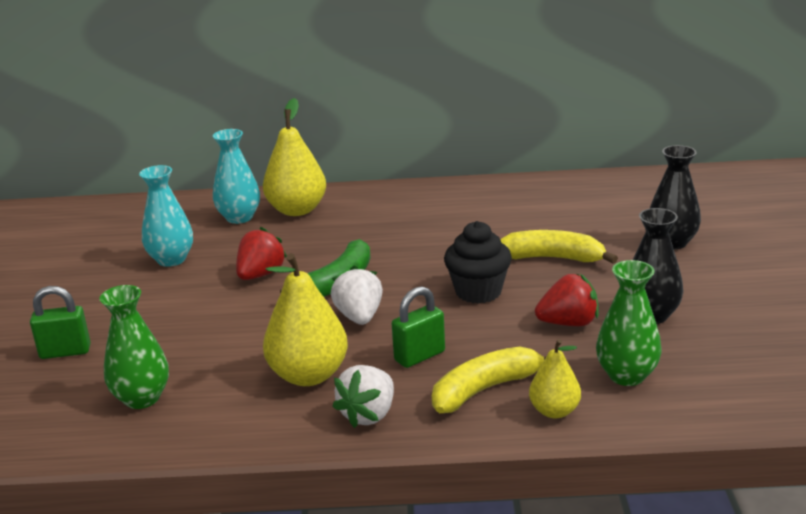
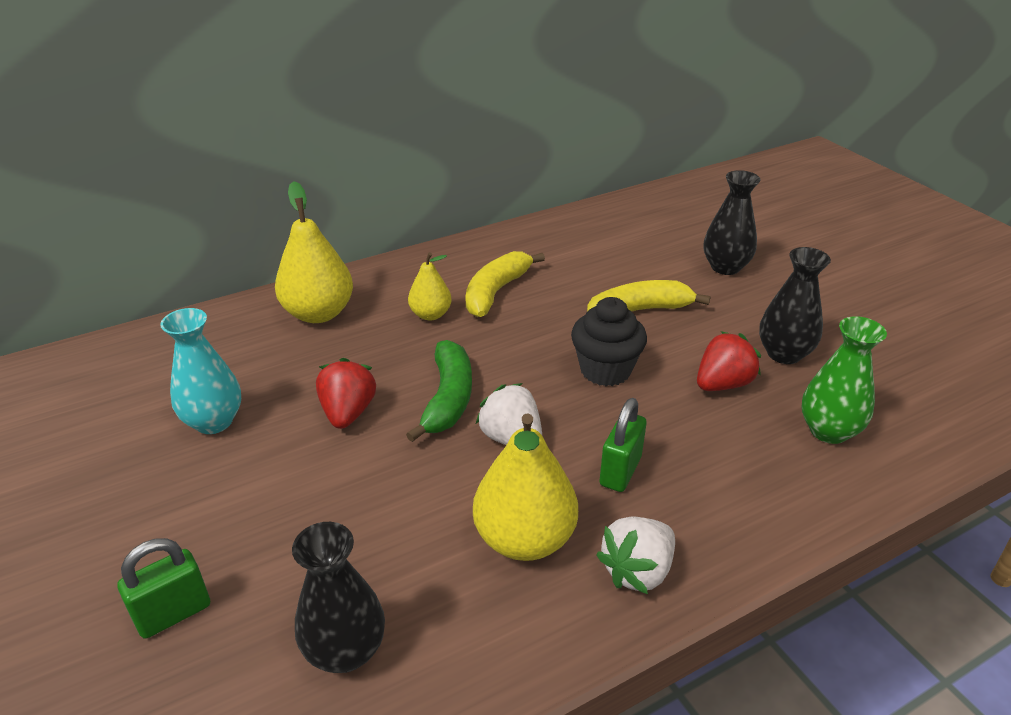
camera: 30 degrees left, 10 degrees up
(142, 398) = (345, 651): green vase -> black vase
(239, 217) = (255, 339): turquoise vase -> none
(369, 415) = (637, 571): white strawberry -> white strawberry turned 45 degrees clockwise
(485, 389) = (721, 492): yellow banana -> yellow banana (496, 292)
(554, 411) = (808, 497): yellow pear -> yellow pear (430, 315)

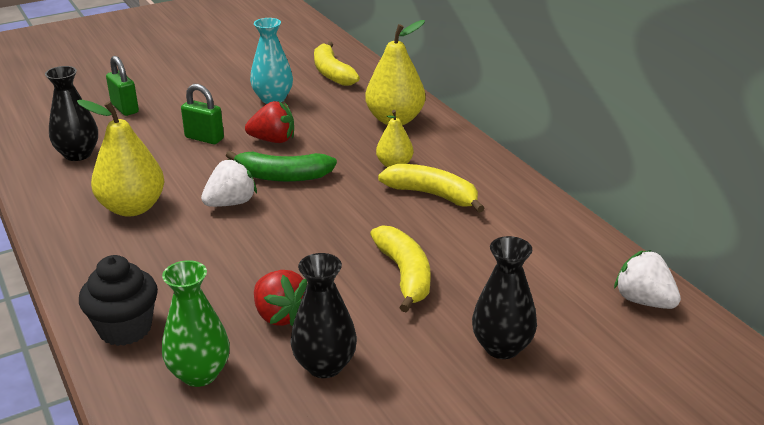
camera: 90 degrees right, 5 degrees down
(150, 367) = (332, 73): none -> yellow banana
(605, 370) = (309, 249): black cupcake -> black cupcake (125, 329)
(620, 471) = (182, 249): green padlock -> green padlock (204, 138)
(637, 571) = (87, 250): white strawberry -> white strawberry (644, 301)

